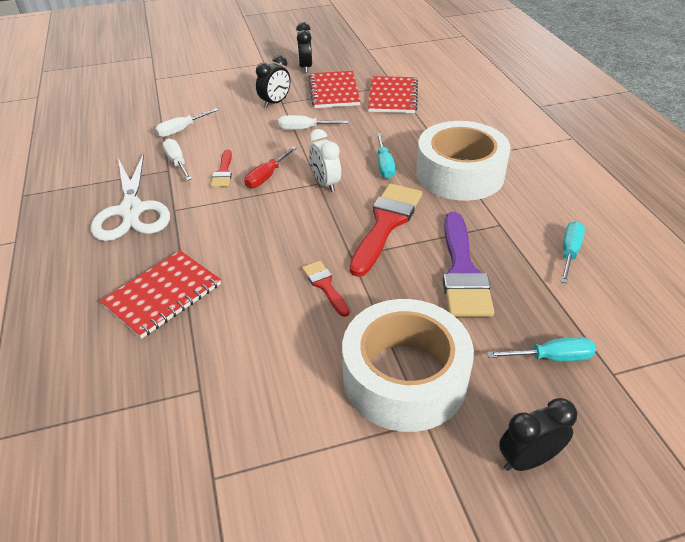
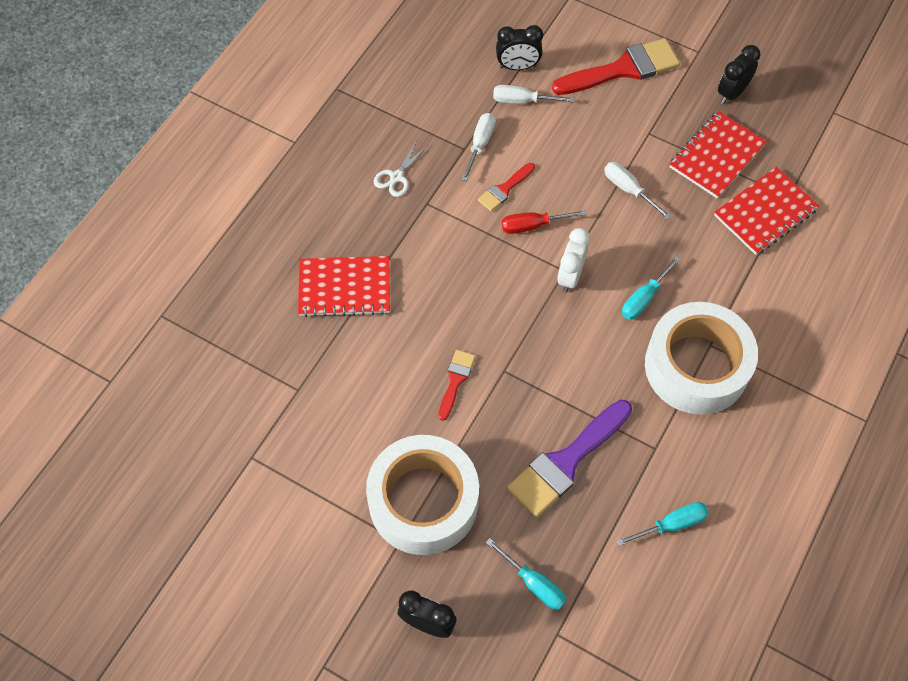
camera: 45 degrees right, 20 degrees up
(131, 210) = (396, 177): white scissors -> white scissors, size x0.47
(275, 103) = (642, 128): black clock -> black clock (517, 66)
(386, 223) = (567, 364): red brush -> red brush (623, 69)

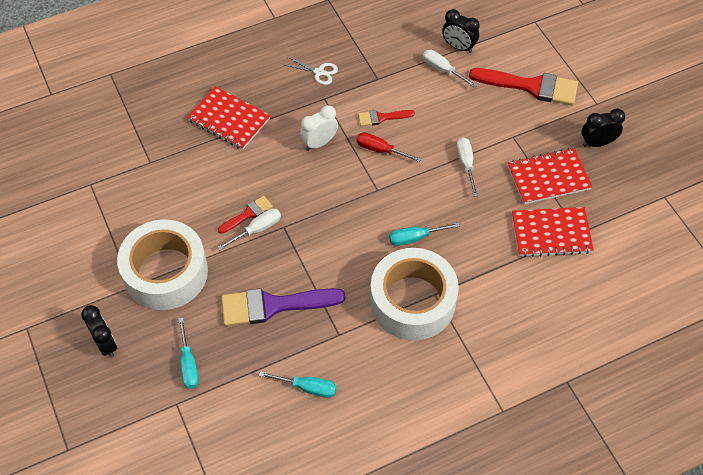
camera: 35 degrees right, 5 degrees down
(396, 177) = (319, 72): white scissors -> white scissors turned 135 degrees counterclockwise
(480, 145) = (390, 82): white screwdriver -> white screwdriver (257, 230)
(570, 276) = (377, 195): white clock -> white clock (319, 143)

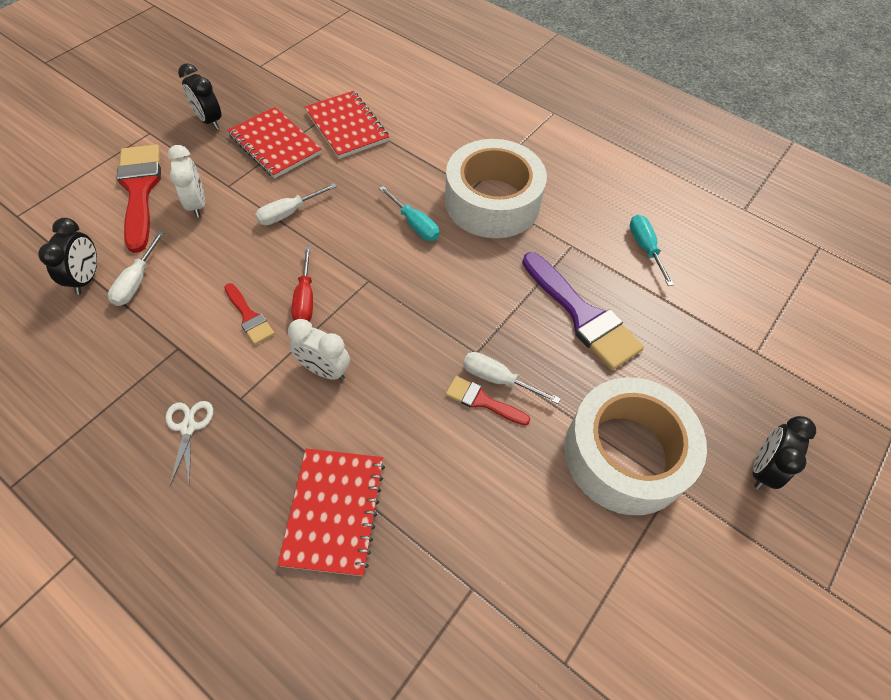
camera: 120 degrees left, 0 degrees up
(188, 364) = (709, 364): turquoise screwdriver -> none
(501, 114) = (197, 204): none -> white clock

